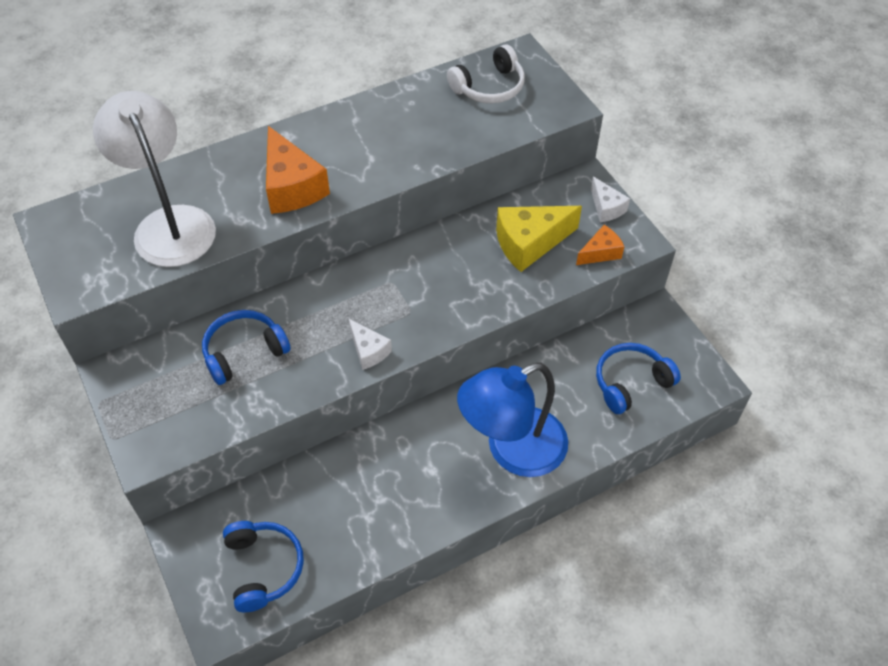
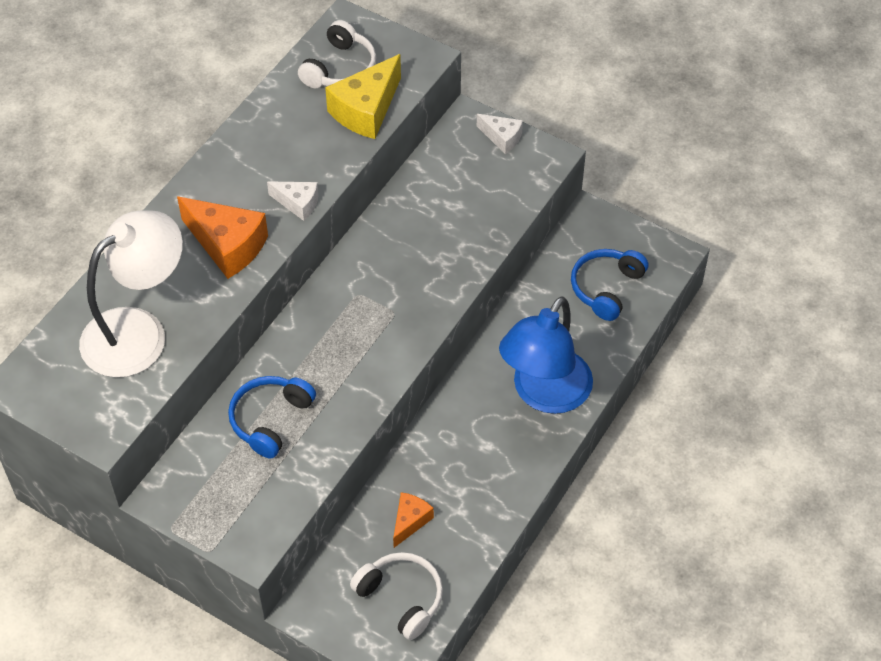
camera: 30 degrees left, 0 degrees up
(169, 223) = (138, 332): white lamp -> white lamp turned 105 degrees clockwise
(263, 568) = (401, 598): blue headphones -> white headphones
(368, 351) = (382, 364): white cheese -> white cheese (298, 203)
(529, 243) = (456, 202): yellow cheese -> yellow cheese (366, 110)
(600, 253) = (524, 182): orange cheese -> orange cheese (410, 521)

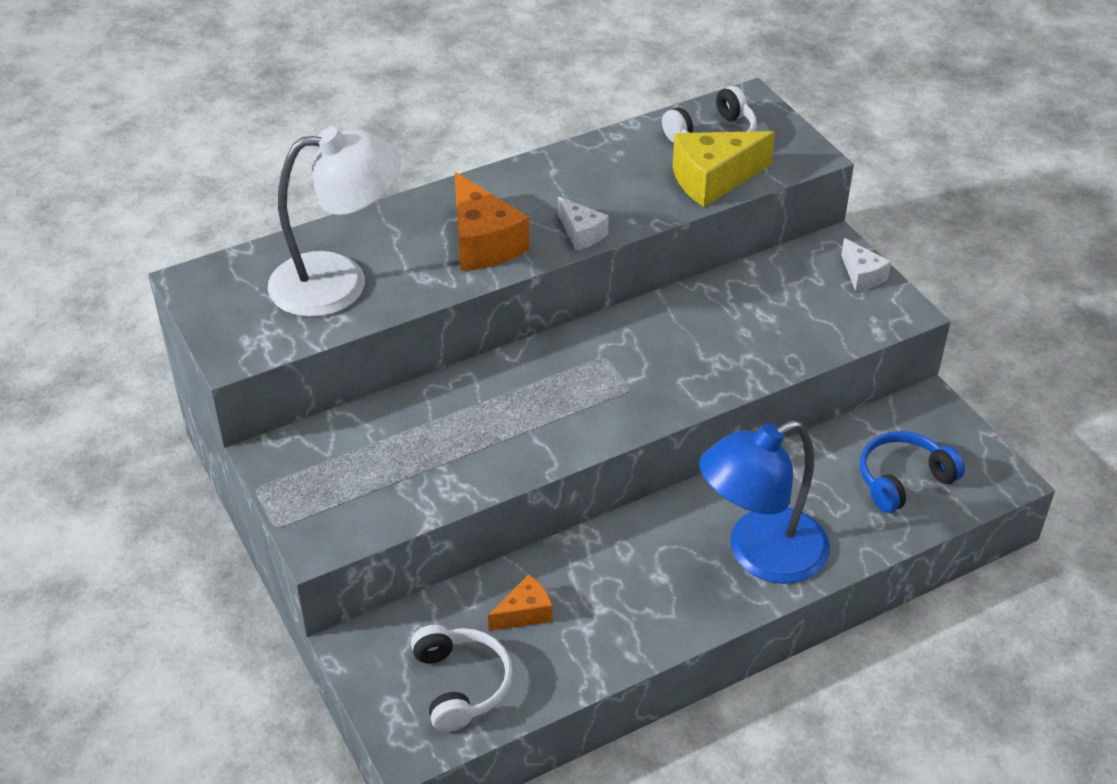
camera: 30 degrees right, 10 degrees down
(270, 420) = (429, 433): blue headphones -> none

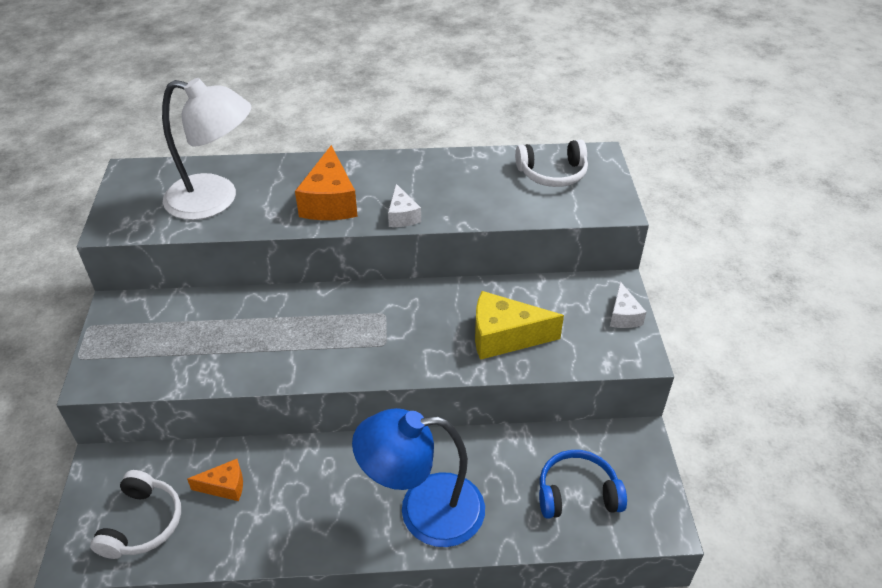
camera: 25 degrees right, 0 degrees up
(713, 179) = (529, 205): yellow cheese -> yellow cheese (504, 337)

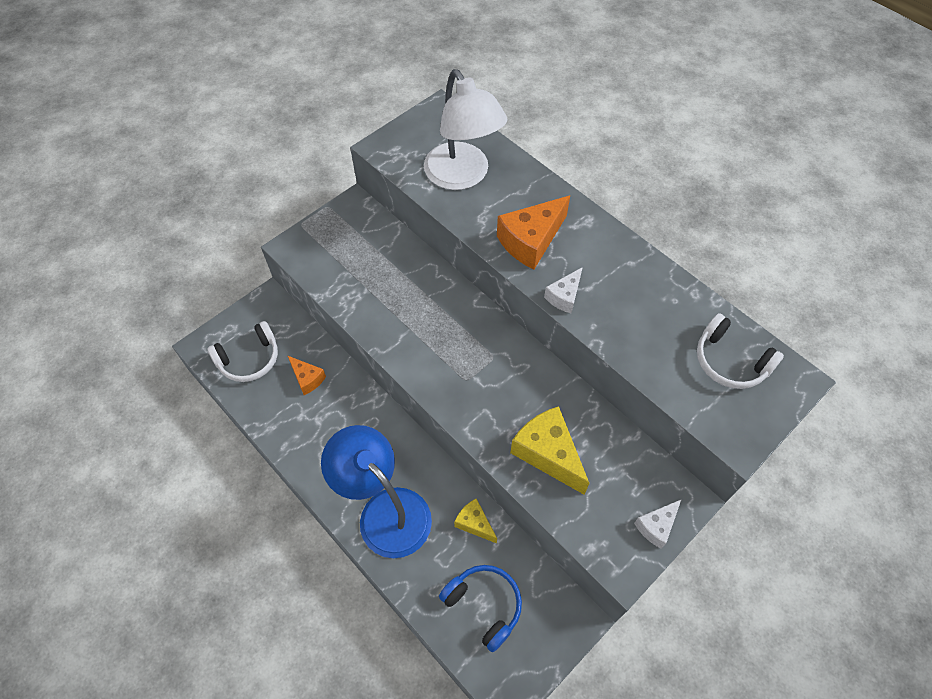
camera: 50 degrees right, 15 degrees up
(499, 451) = (474, 523): none -> yellow cheese

